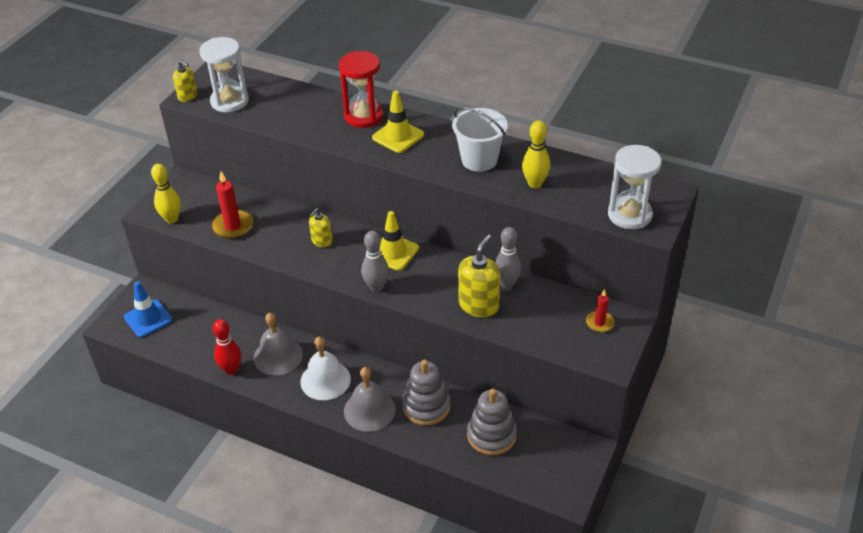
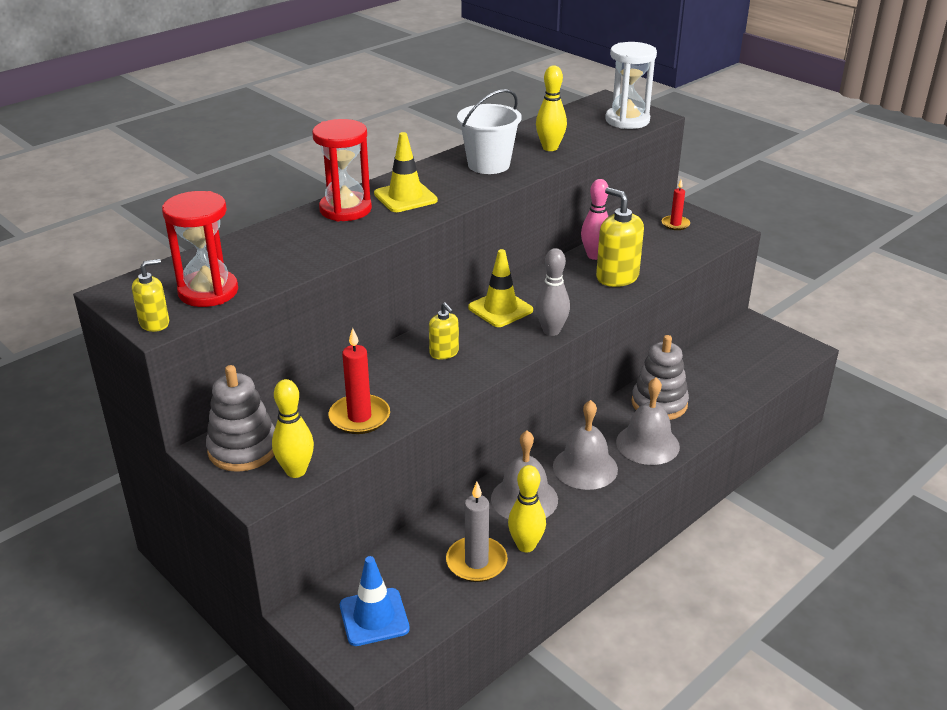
camera: 70 degrees left, 10 degrees down
(208, 350) = (476, 562): none -> grey candle
(229, 101) = (208, 292): white hourglass -> red hourglass
(231, 370) = (526, 545): red bowling pin -> yellow bowling pin
(325, 380) = (585, 467): white bell -> grey bell
(491, 435) = (715, 372): grey stacking toy -> grey stacking toy (243, 449)
(507, 284) = (594, 256): grey bowling pin -> pink bowling pin

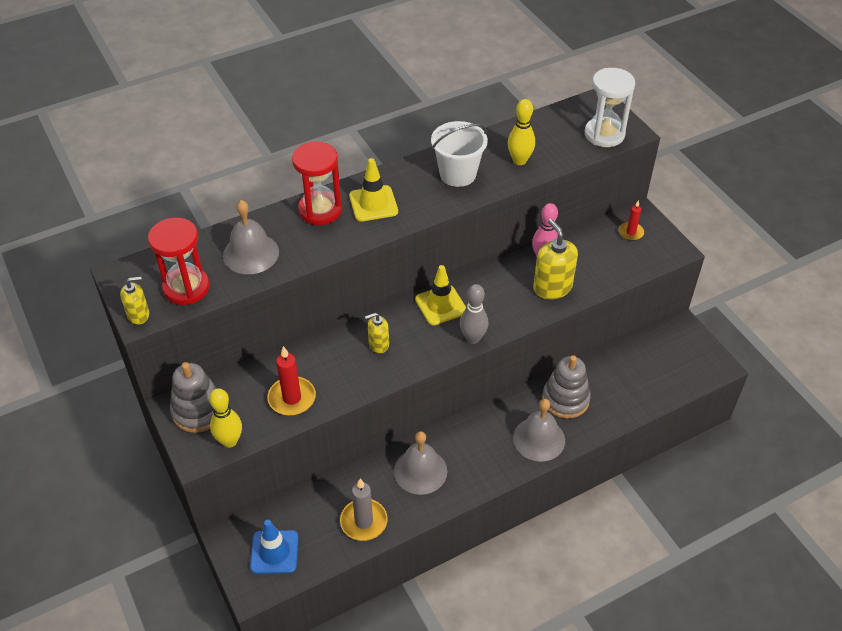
camera: 15 degrees right, 15 degrees up
(444, 353) = (378, 344): yellow soap dispenser -> yellow soap dispenser turned 90 degrees clockwise
(526, 545) = (406, 515): yellow bowling pin -> none
(585, 467) = (479, 451): grey bell -> grey bell (251, 253)

